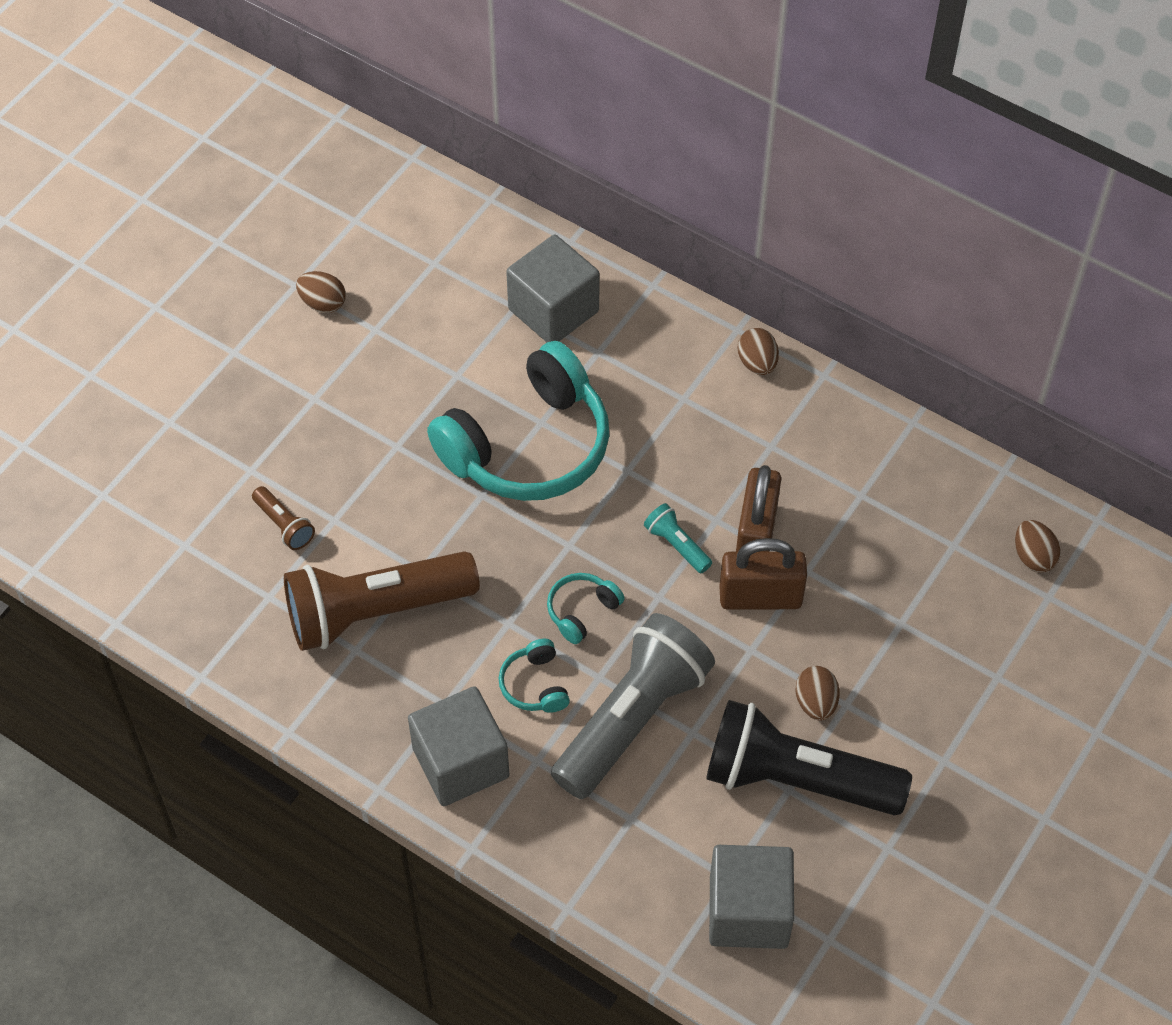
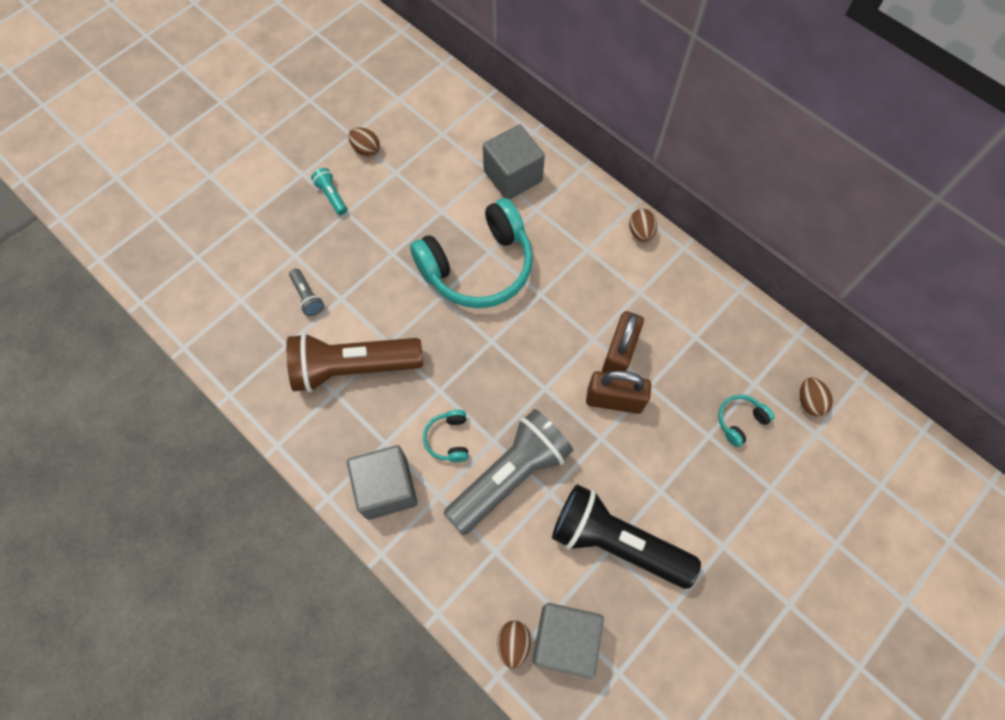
camera: 10 degrees right, 10 degrees up
(284, 525) = (307, 297): brown flashlight -> grey flashlight
(582, 611) = (491, 390): turquoise headphones -> turquoise headphones (740, 421)
(677, 545) = (564, 352): turquoise flashlight -> turquoise flashlight (332, 196)
(815, 703) = (639, 486): brown egg -> brown egg (513, 643)

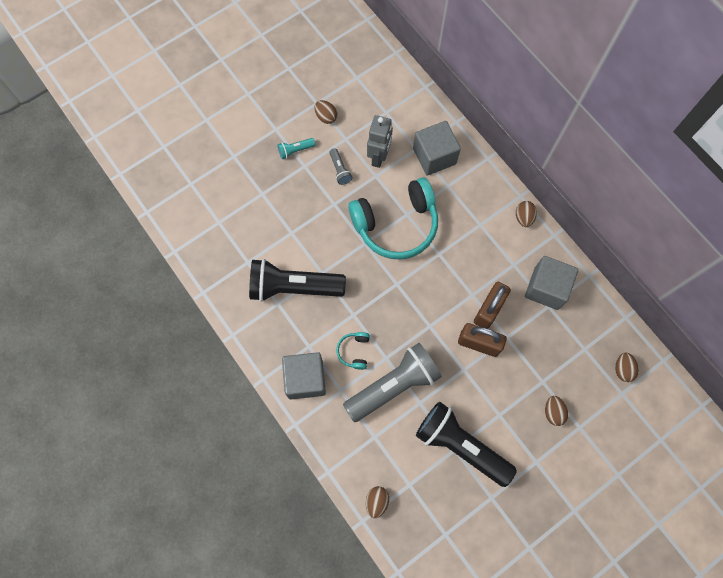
camera: 10 degrees right, 5 degrees up
(307, 297) = (267, 227): grey flashlight -> grey flashlight (340, 170)
(332, 196) = (295, 150): turquoise flashlight -> turquoise flashlight turned 90 degrees counterclockwise
(353, 367) = (293, 287): brown flashlight -> black flashlight
(442, 187) = (379, 157): none -> grey robot
(564, 640) = (412, 505): grey cube -> grey cube (546, 288)
(731, 474) = (553, 412): none -> brown egg
(740, 421) = (568, 375): turquoise headphones -> none

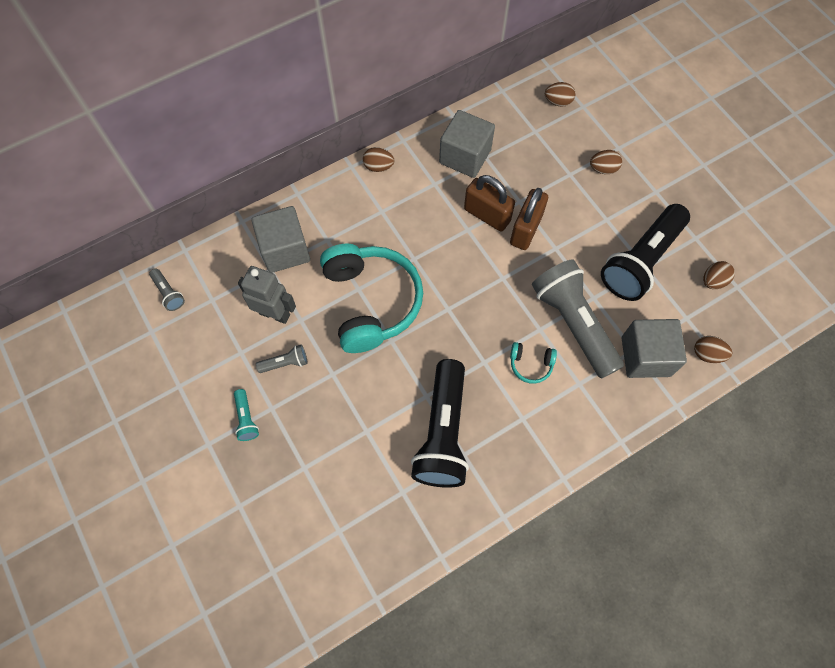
camera: 85 degrees left, 5 degrees down
(305, 379) = (564, 425): grey cube -> grey cube (645, 356)
(326, 117) = (203, 375): brown egg -> brown egg (713, 281)
(388, 82) = (168, 293): none -> grey flashlight

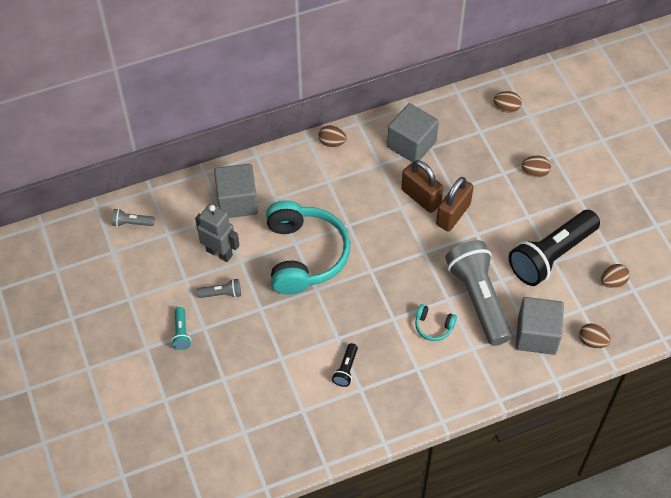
camera: 10 degrees right, 10 degrees down
(168, 293) = (131, 223): grey flashlight -> grey flashlight turned 120 degrees clockwise
(442, 433) = (346, 369): black flashlight -> black flashlight, size x0.42

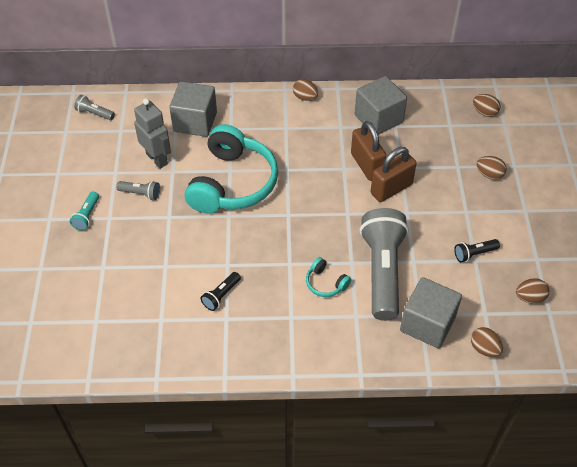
camera: 20 degrees right, 5 degrees down
(551, 256) = (474, 254): black flashlight -> black flashlight, size x0.42

